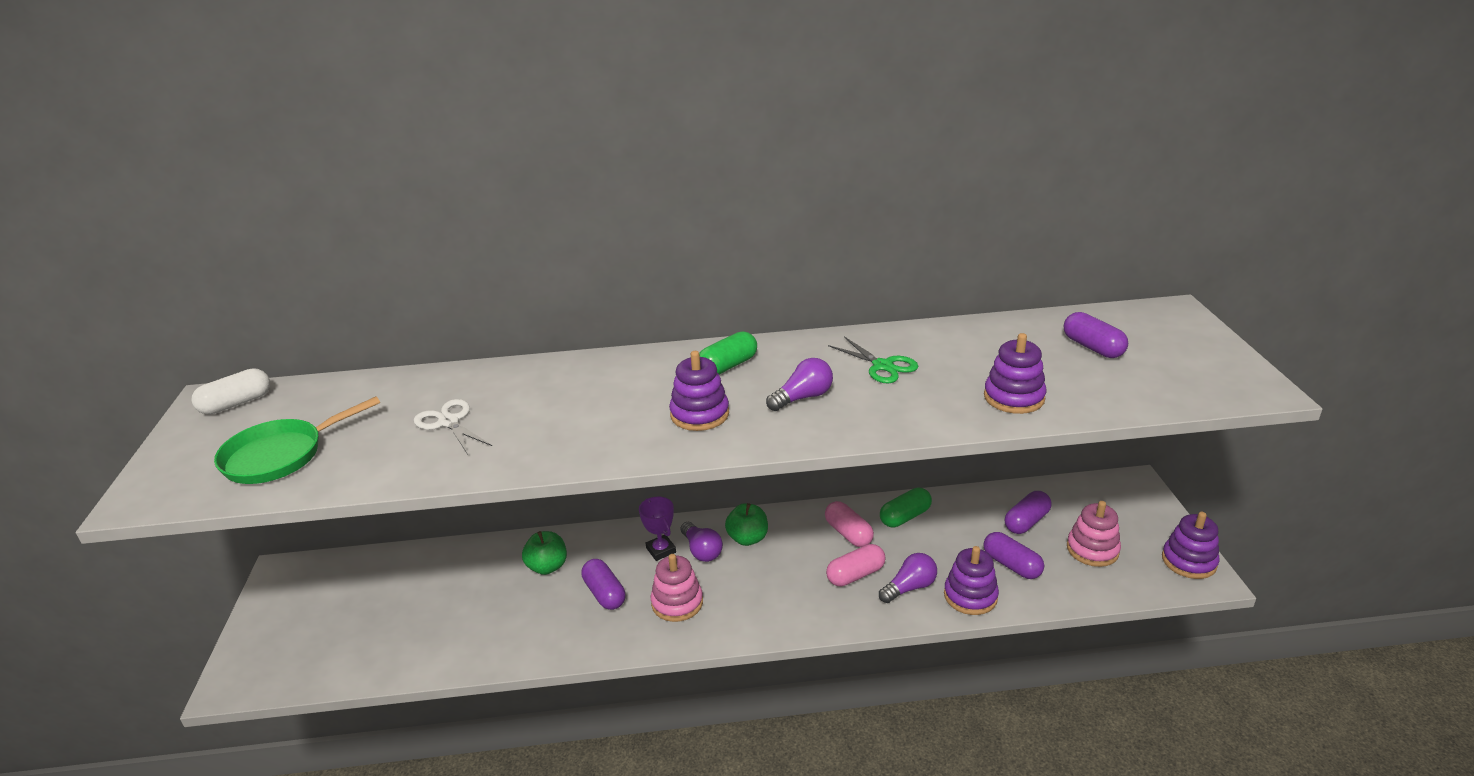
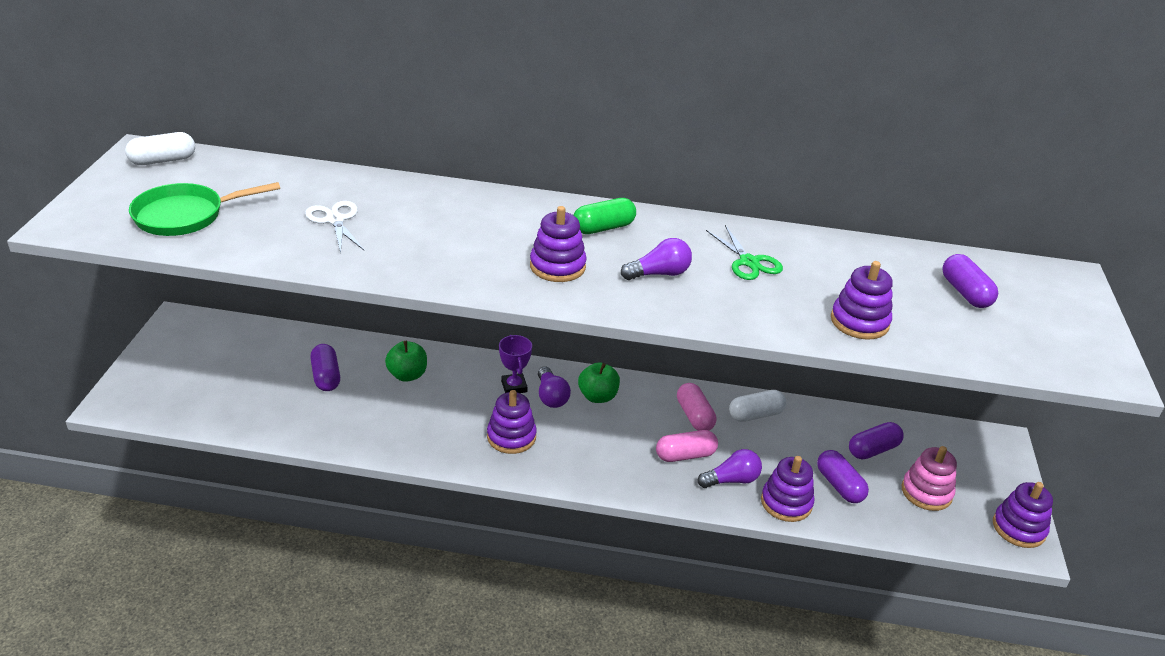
camera: 10 degrees right, 5 degrees up
(604, 593) = (449, 412): purple capsule -> purple capsule (326, 376)
(677, 603) = (511, 437): pink stacking toy -> purple stacking toy
(905, 517) = (755, 415): green capsule -> white capsule

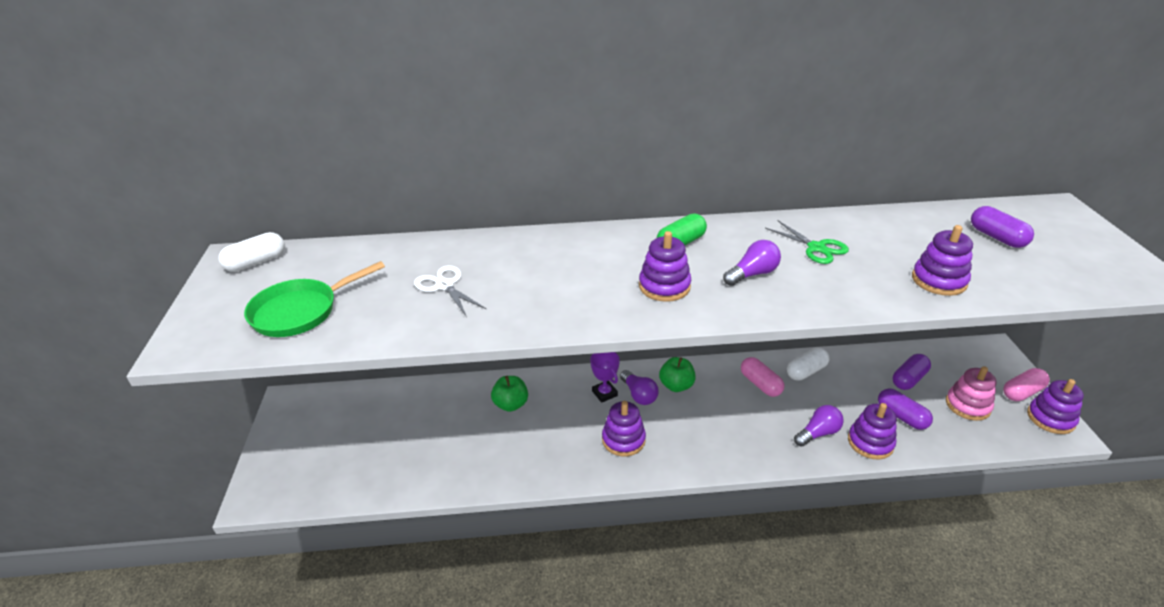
camera: 10 degrees left, 0 degrees up
(326, 376) = (441, 423): purple capsule -> none
(685, 455) = (771, 420): pink capsule -> pink capsule (1022, 392)

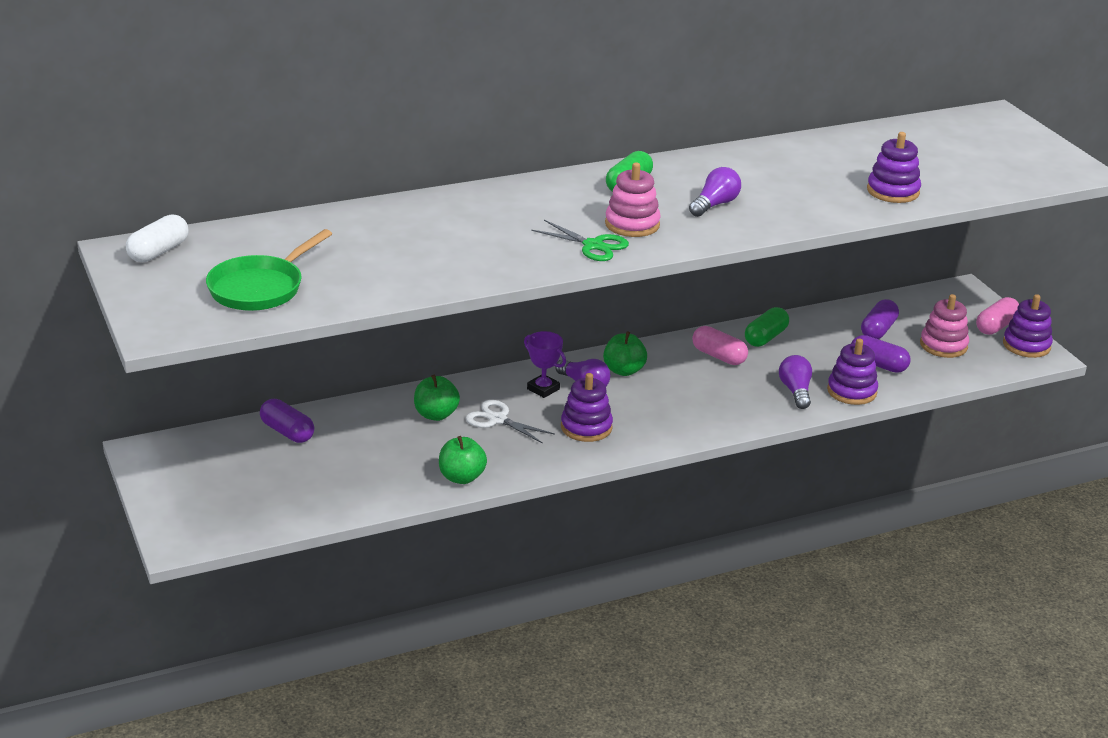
camera: 20 degrees left, 5 degrees down
(444, 286) = (400, 249): white scissors -> white scissors (497, 419)
(500, 474) = (462, 477): none -> green apple
(664, 286) = (632, 224): purple stacking toy -> pink stacking toy
(806, 371) = (765, 337): white capsule -> green capsule
(816, 248) = (769, 175): green scissors -> green scissors (593, 245)
(818, 433) = (795, 391): purple light bulb -> purple light bulb turned 45 degrees counterclockwise
(997, 237) = (940, 148): purple capsule -> purple capsule (287, 432)

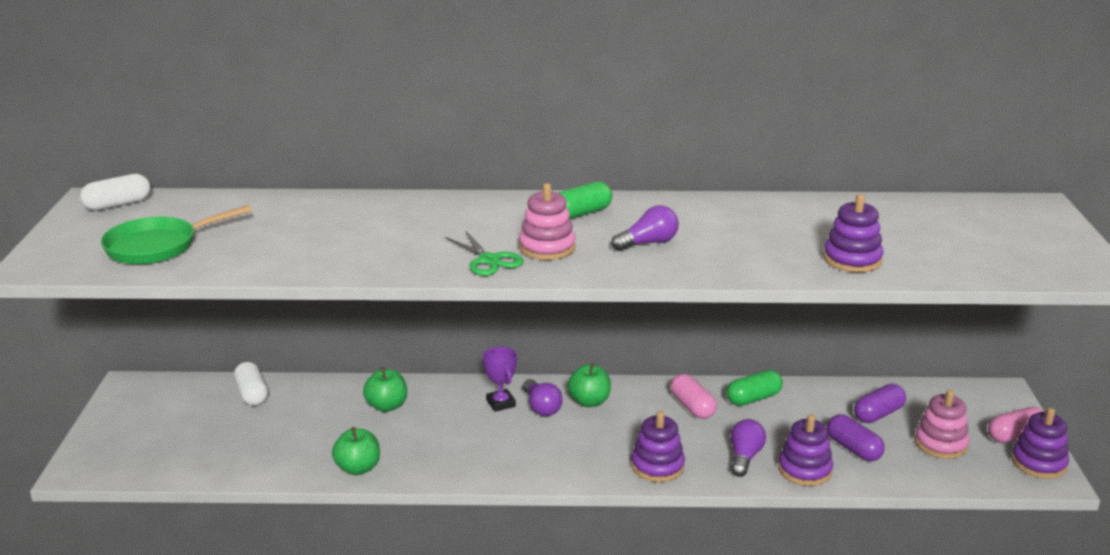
camera: 25 degrees right, 5 degrees down
(287, 432) = (252, 394): purple capsule -> white capsule
(497, 419) = (436, 422): white scissors -> none
(586, 427) = (510, 447): purple stacking toy -> purple stacking toy (657, 466)

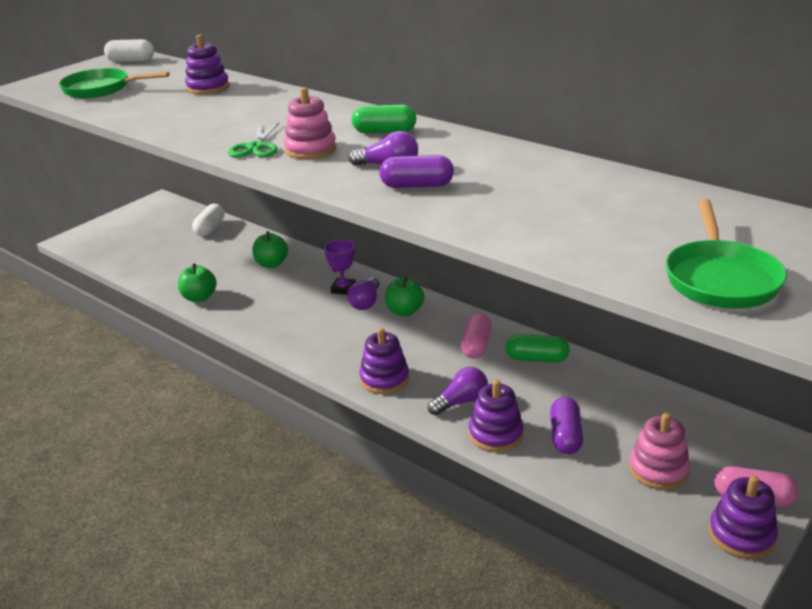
camera: 40 degrees right, 5 degrees up
(852, 260) = (534, 228): purple stacking toy -> purple stacking toy (208, 87)
(878, 414) = (633, 417): purple capsule -> purple capsule (417, 185)
(1019, 257) = (720, 278): none -> green pan

